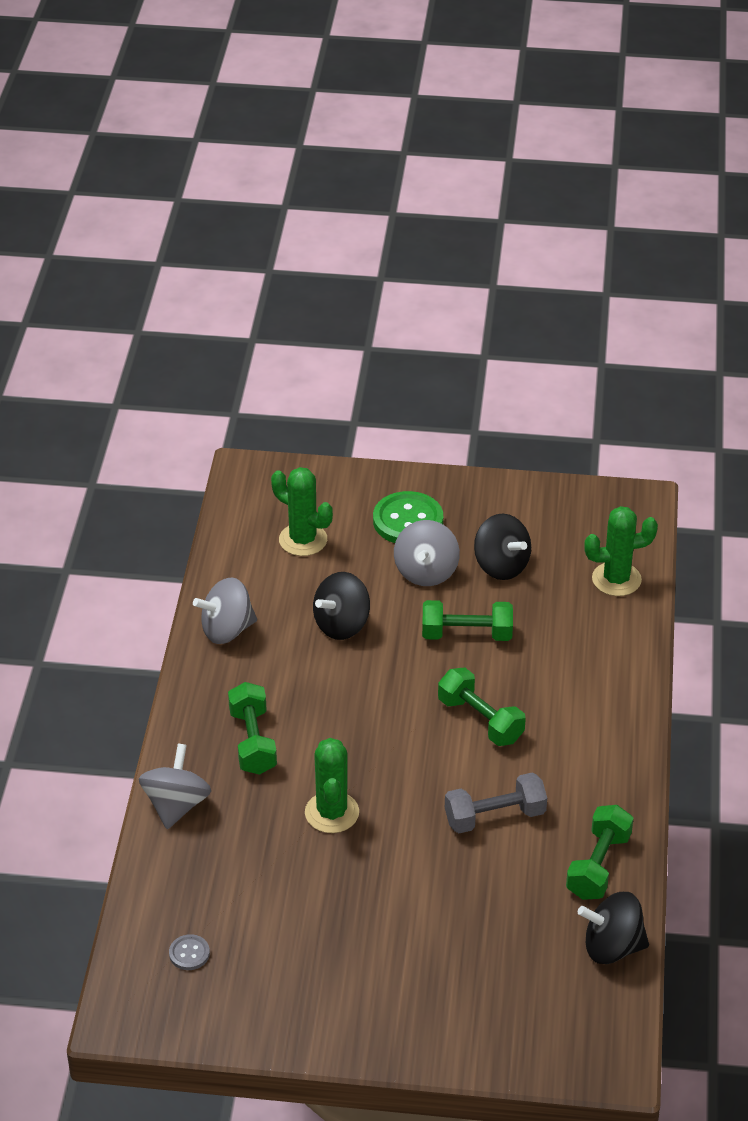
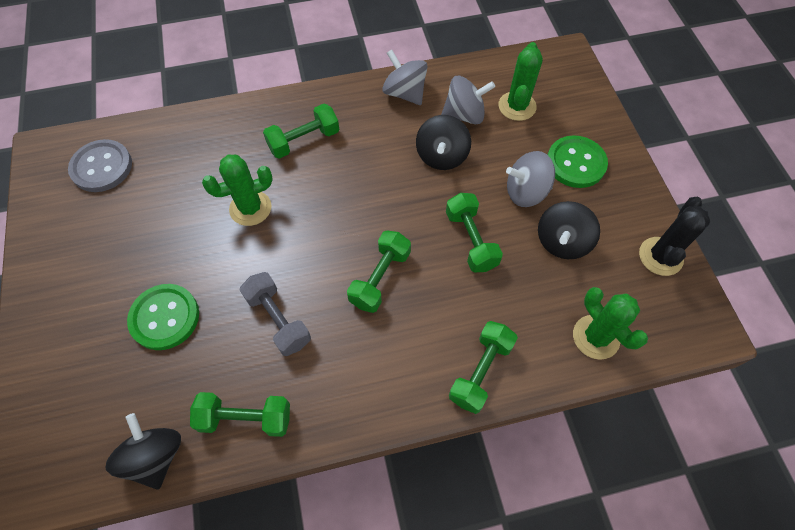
camera: 70 degrees right, 20 degrees up
(176, 805) = (231, 118): grey spinning top -> grey spinning top (464, 115)
(189, 953) = (102, 167): grey button -> grey button, size x2.07
(342, 625) = (441, 156): black spinning top -> black spinning top turned 105 degrees counterclockwise
(449, 917) = (165, 317): none -> green button
(550, 502) = (660, 256): none -> black cactus
(618, 673) = (480, 371): none -> green dumbbell

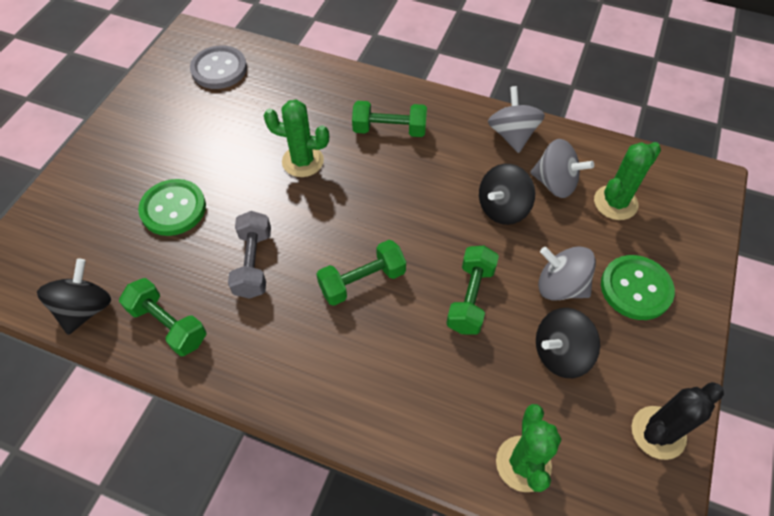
camera: 35 degrees right, 5 degrees down
(480, 371) = (386, 418): green dumbbell -> none

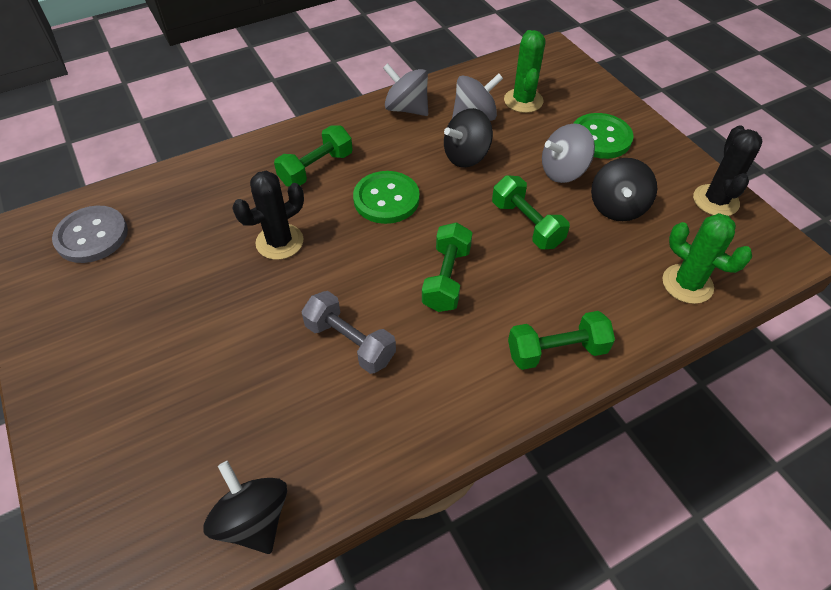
camera: 50 degrees left, 5 degrees down
(168, 324) = (348, 451): green dumbbell -> green dumbbell (556, 351)
(173, 209) = (216, 370): green button -> green button (386, 199)
(303, 161) = (279, 242): green cactus -> black cactus
(502, 208) = (466, 156): black spinning top -> black spinning top turned 60 degrees clockwise

